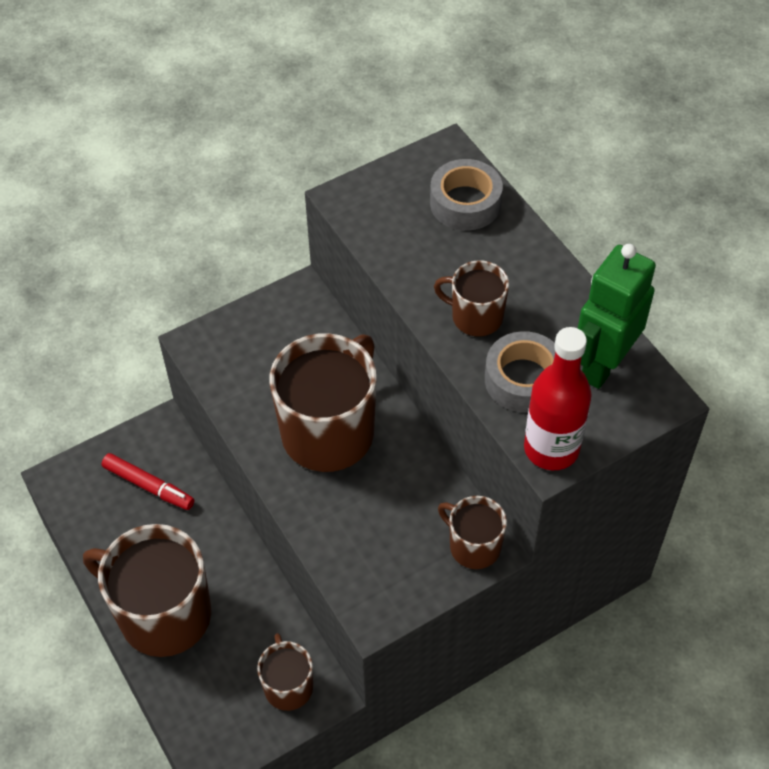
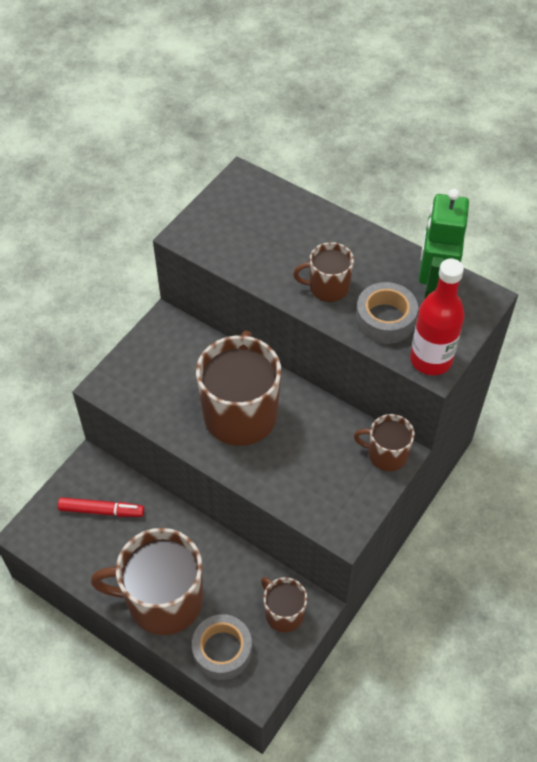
camera: 25 degrees left, 0 degrees up
(465, 203) = (275, 210): grey tape -> grey tape (222, 650)

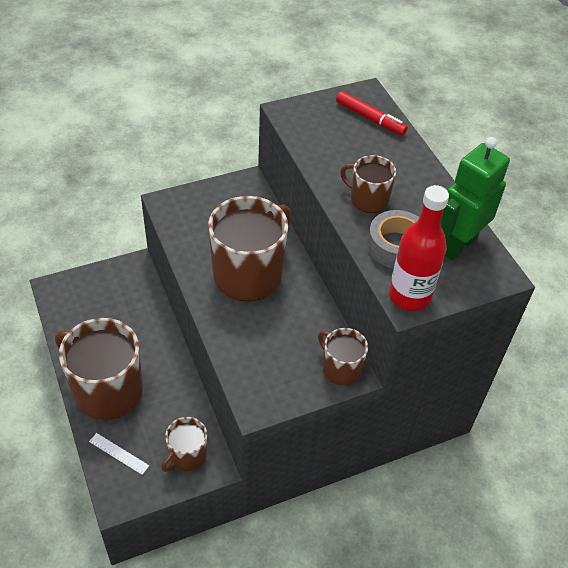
camera: 30 degrees right, 5 degrees down
(101, 510) = (117, 302): red marker -> red marker (370, 118)
(222, 650) = (119, 453): grey tape -> white ruler
(283, 613) = (187, 455): brown mug -> brown mug turned 135 degrees counterclockwise

